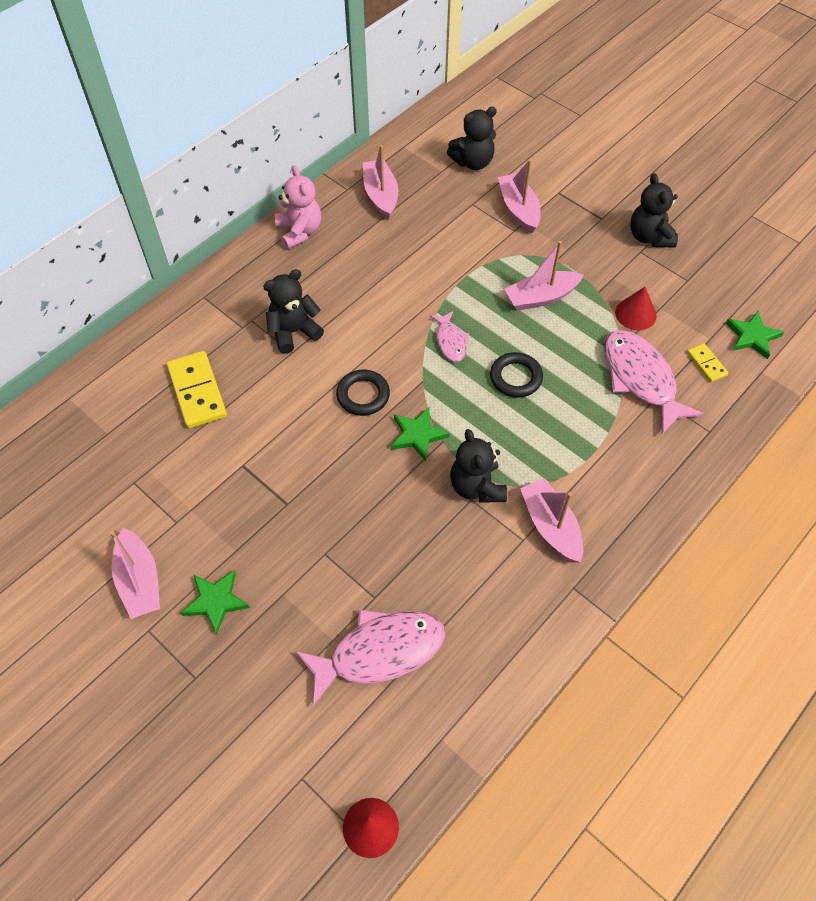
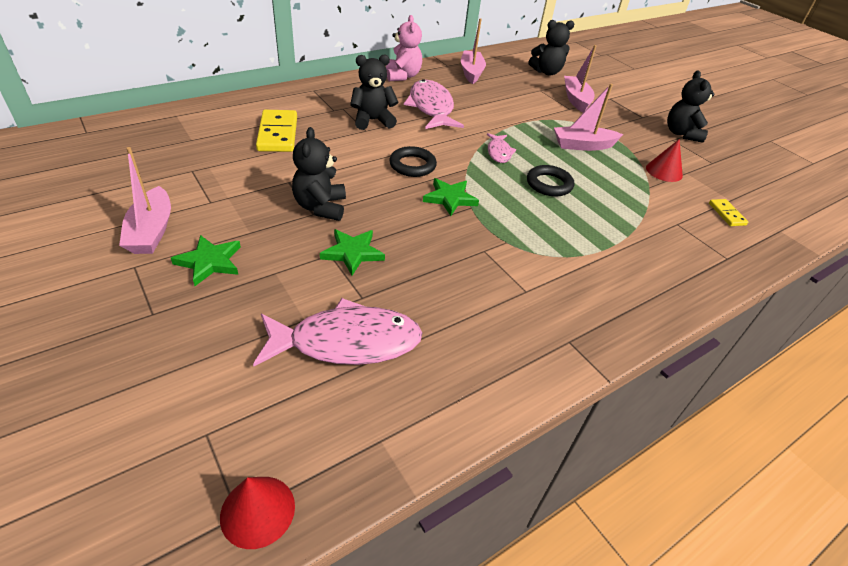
camera: 10 degrees right, 15 degrees down
(476, 486) = (492, 243): black teddy bear -> black teddy bear (320, 207)
(551, 526) = (556, 288): pink boat -> none
(641, 379) = (663, 210): pink fish -> pink fish (431, 108)
(752, 336) = (771, 207): green star -> green star (352, 253)

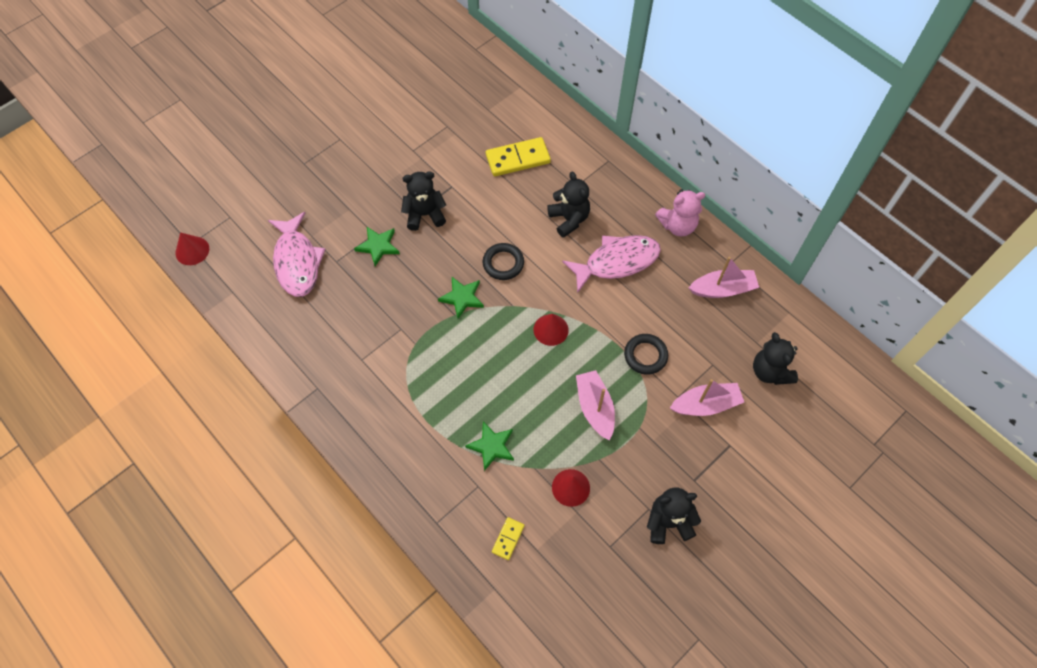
camera: 85 degrees right, 20 degrees up
(151, 231) = (374, 133): pink boat -> none
(209, 262) = (351, 173): green star -> green star (491, 446)
(499, 152) = (551, 329): pink fish -> red cone
(549, 184) = (509, 375): black ring -> black ring (645, 355)
(726, 214) = (508, 539): yellow domino -> yellow domino turned 45 degrees counterclockwise

